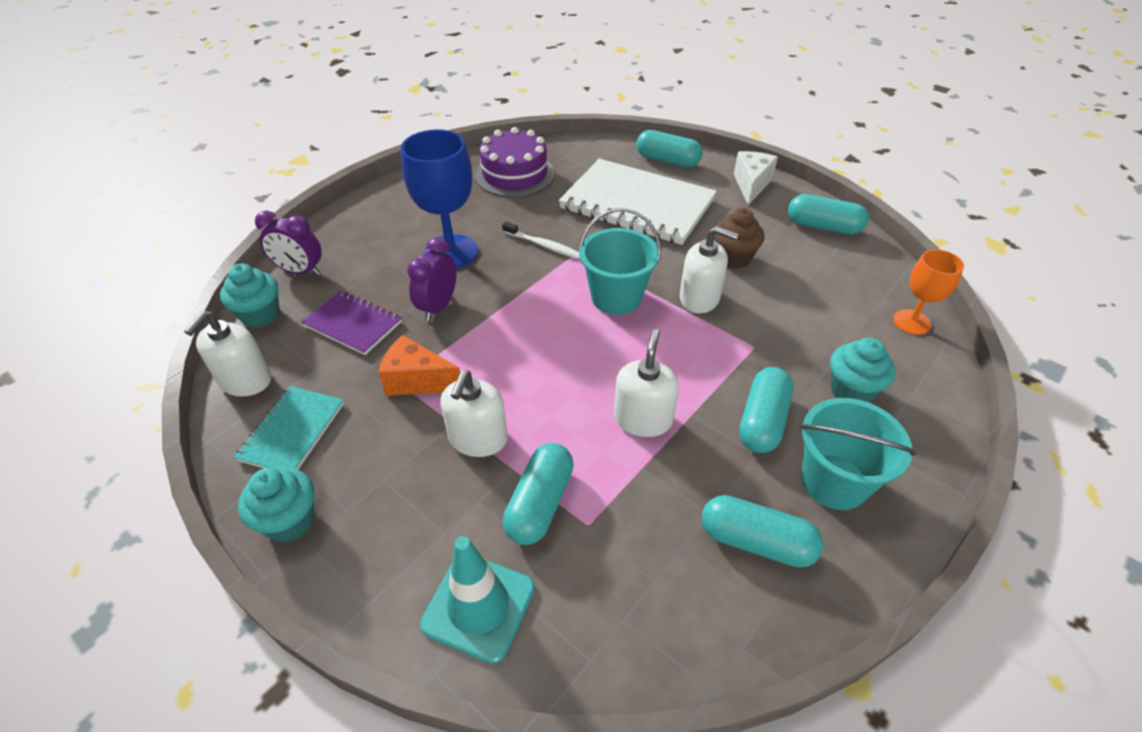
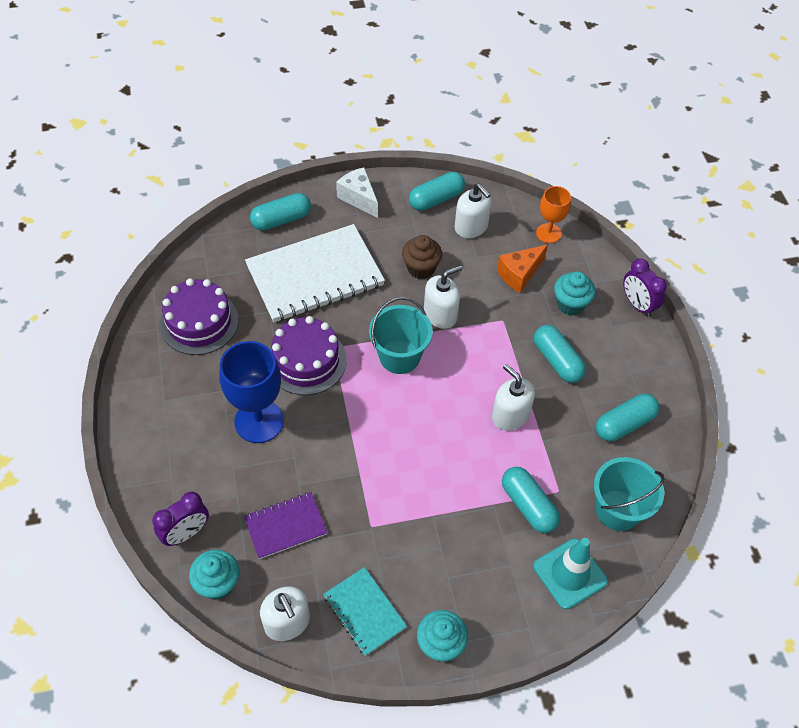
camera: 55 degrees left, 10 degrees up
(417, 380) = (378, 515): orange cheese -> orange cheese (519, 274)
(438, 307) = (315, 463): purple clock -> purple clock (637, 305)
(478, 439) = (456, 509): white soap dispenser -> white soap dispenser (471, 227)
(543, 245) = (306, 361): white toothbrush -> purple cake
(834, 482) = (617, 362): turquoise bucket -> turquoise bucket (617, 510)

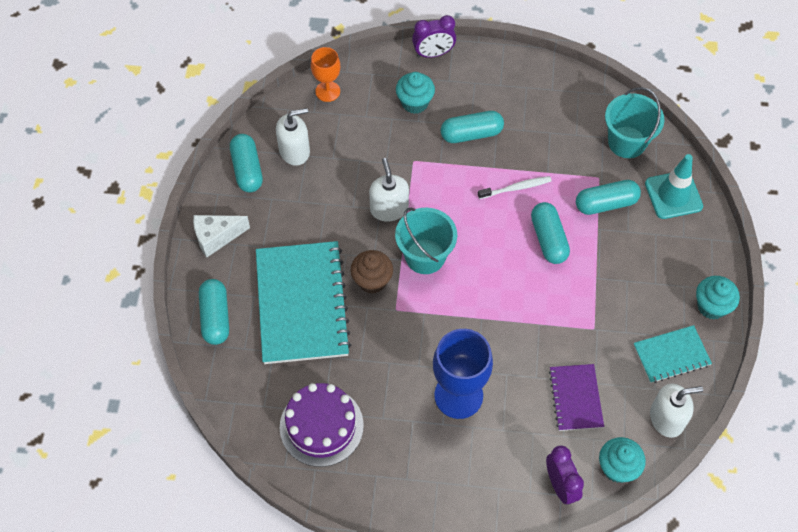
camera: 70 degrees left, 5 degrees up
(306, 361) = (403, 337): purple cake -> none
(315, 275) = (302, 304): white notebook -> turquoise notebook
(421, 268) = (328, 208): brown cupcake -> brown cupcake (372, 281)
(510, 415) = (515, 188): white soap dispenser -> white toothbrush
(519, 274) = (366, 130): orange cheese -> none
(624, 424) = (550, 108): turquoise capsule -> turquoise capsule (548, 239)

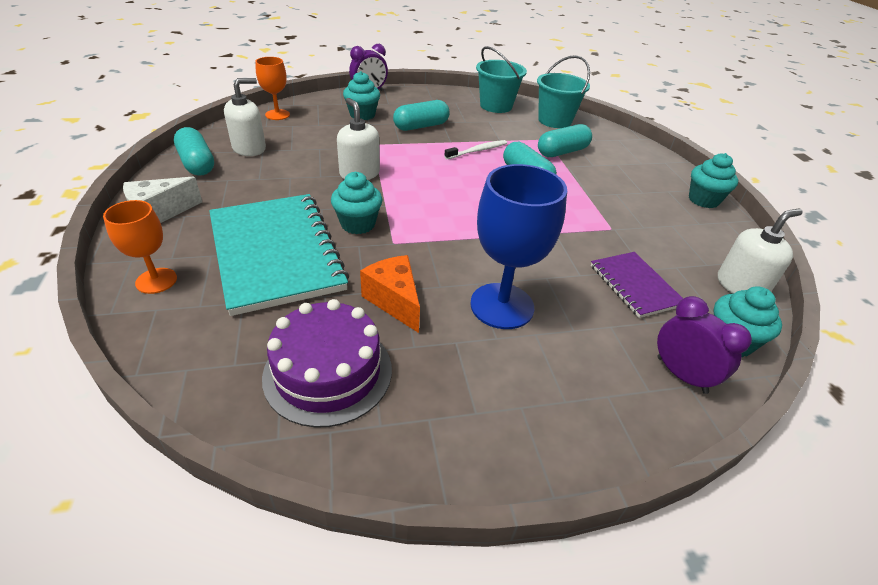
camera: 20 degrees left, 20 degrees down
(215, 317) = (156, 281): turquoise capsule -> orange goblet
(372, 281) = (358, 224): brown cupcake -> turquoise cupcake
(380, 373) = (394, 301): none -> orange cheese
(425, 256) = (410, 200): turquoise bucket -> turquoise bucket (496, 106)
(671, 355) = (699, 237): turquoise notebook -> none
(673, 195) = (613, 142): turquoise traffic cone -> none

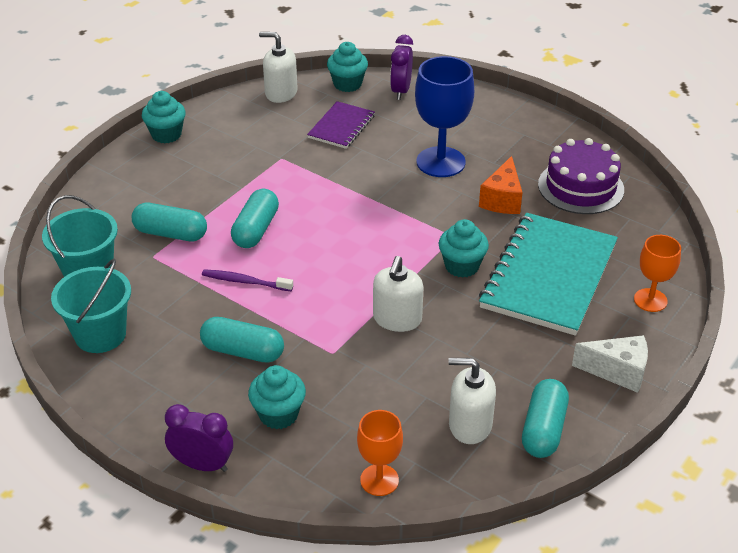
camera: 130 degrees left, 0 degrees up
(477, 151) = (245, 282): white toothbrush -> purple toothbrush

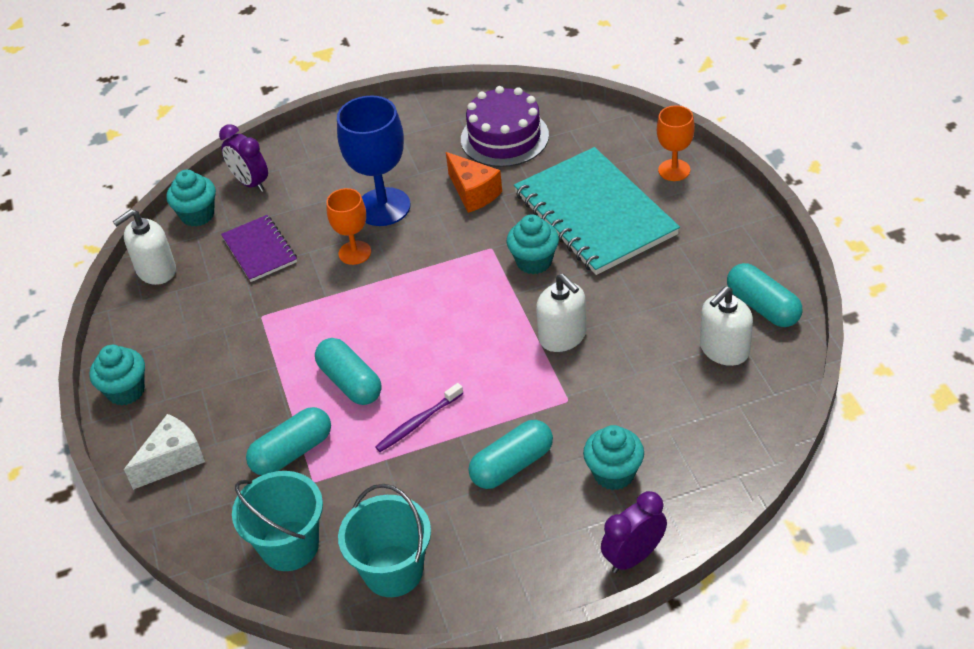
camera: 50 degrees left, 5 degrees up
(379, 480) = (742, 438): orange goblet -> orange goblet (355, 253)
(617, 372) = (735, 231): white cheese -> white cheese (172, 460)

